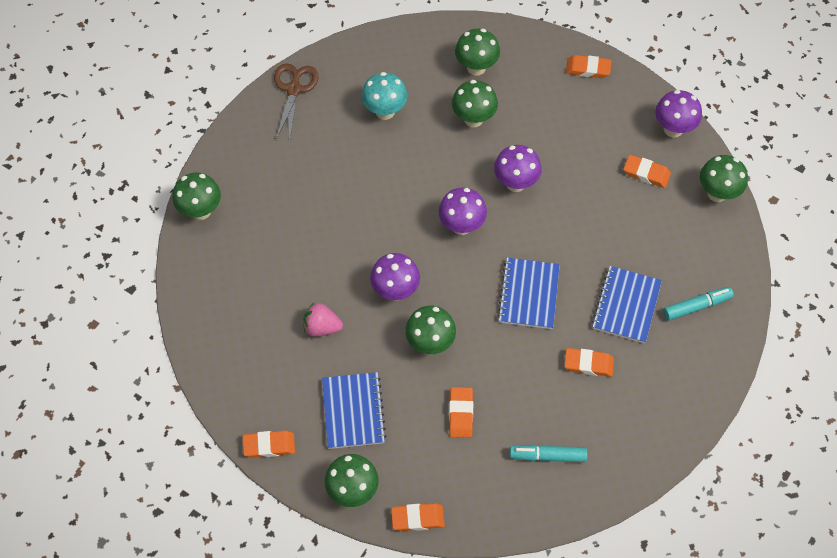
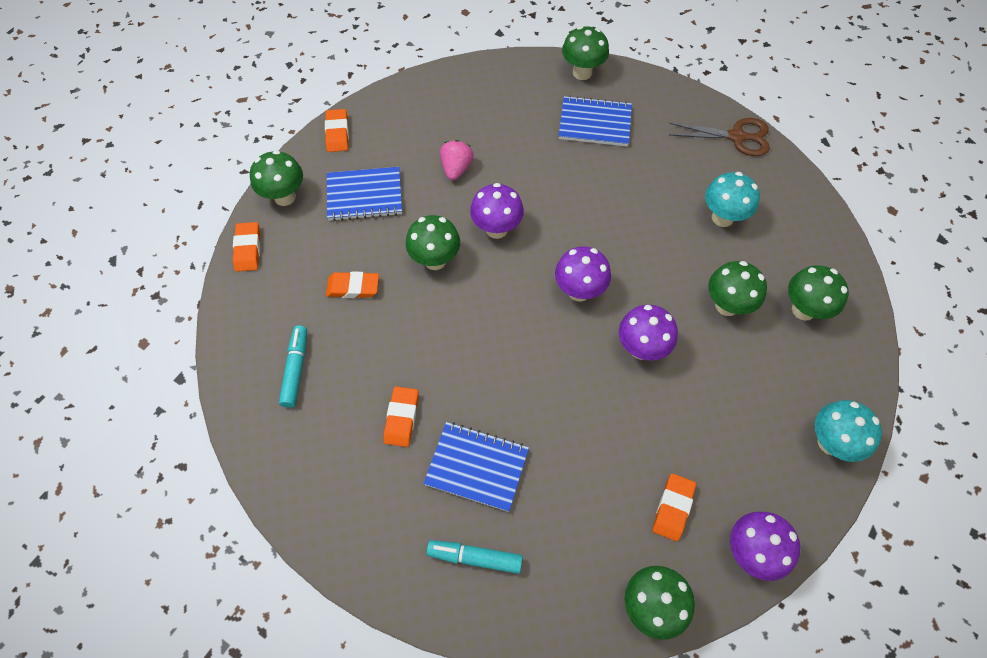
camera: 90 degrees right, 0 degrees up
(528, 294) = (492, 357): blue notebook -> blue notebook (595, 123)
(588, 69) = (830, 443): orange eraser -> turquoise mushroom
(696, 306) = (475, 557): turquoise marker -> turquoise marker turned 120 degrees clockwise

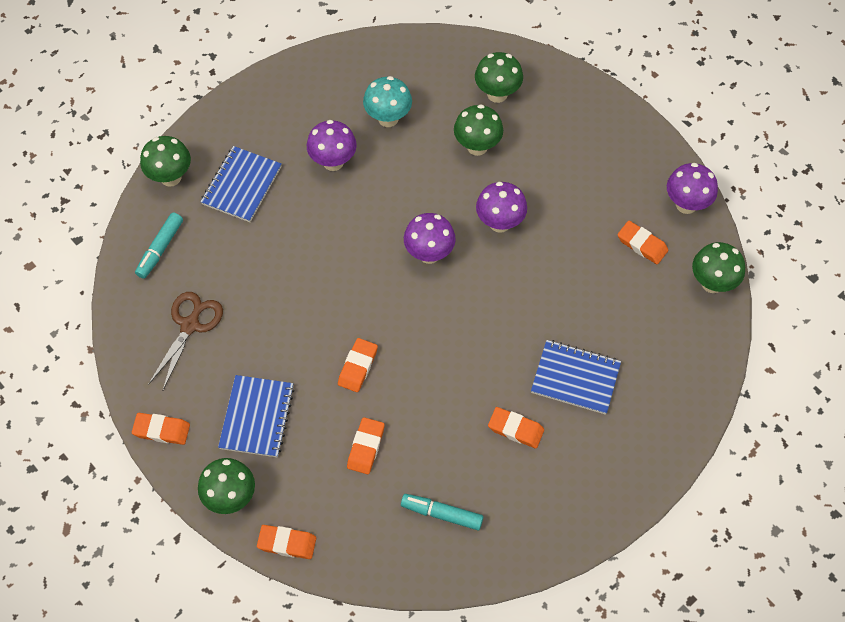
camera: 75 degrees left, 0 degrees up
(435, 260) = (358, 367): green mushroom -> orange eraser
(456, 169) = (253, 323): pink strawberry -> none
(475, 557) = (651, 397): turquoise marker -> turquoise marker (160, 249)
(477, 467) = (575, 378): blue notebook -> blue notebook turned 75 degrees clockwise
(496, 229) = (339, 305): purple mushroom -> purple mushroom (333, 162)
(737, 137) = (303, 75): brown scissors -> brown scissors (190, 325)
(830, 443) = (615, 121): turquoise mushroom -> none

